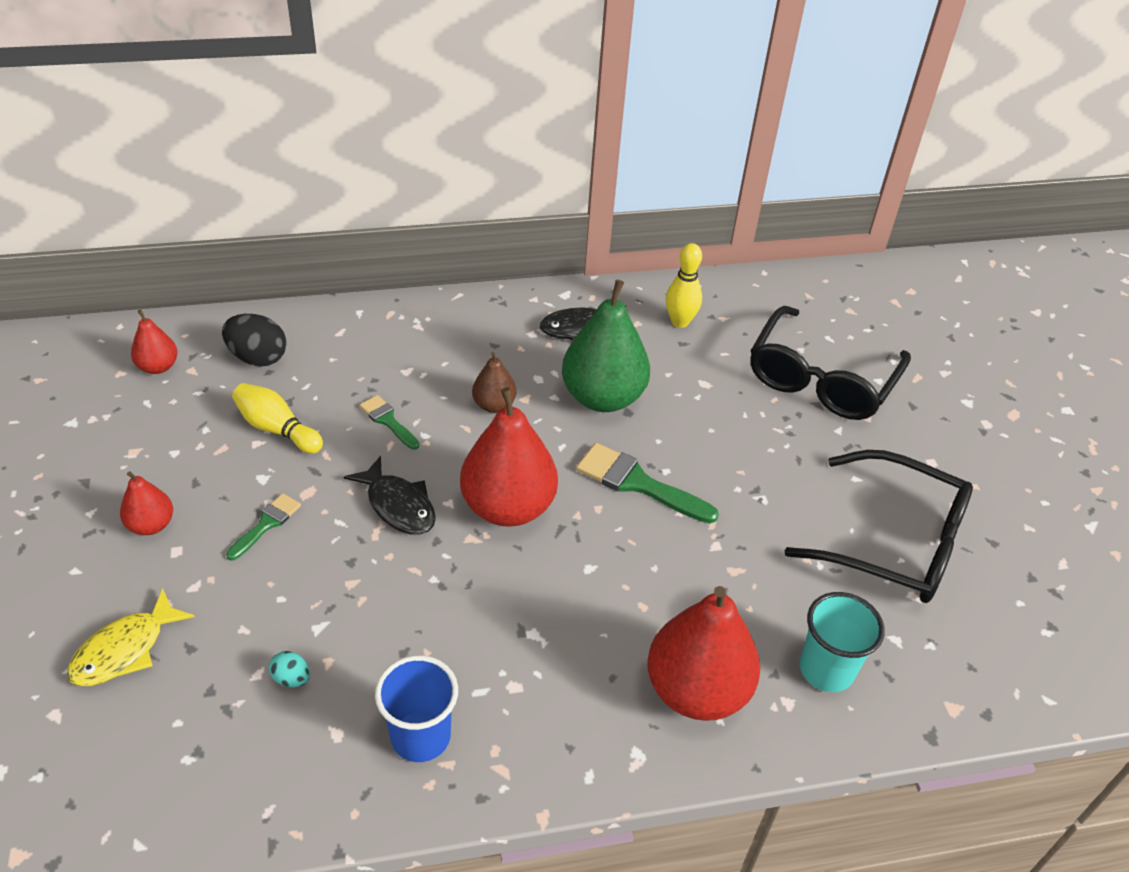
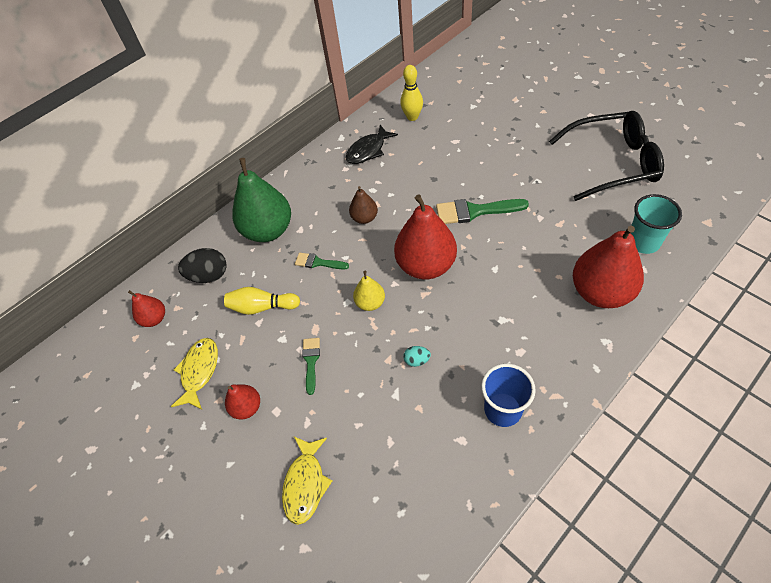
camera: 25 degrees left, 10 degrees up
(145, 453) = (199, 371): none -> yellow fish
(292, 678) = (410, 430): turquoise egg -> turquoise egg (417, 360)
(398, 505) = (370, 303): black fish -> yellow pear
(603, 397) = (414, 179): green pear -> green pear (268, 230)
(821, 379) = (505, 105): black glasses -> none

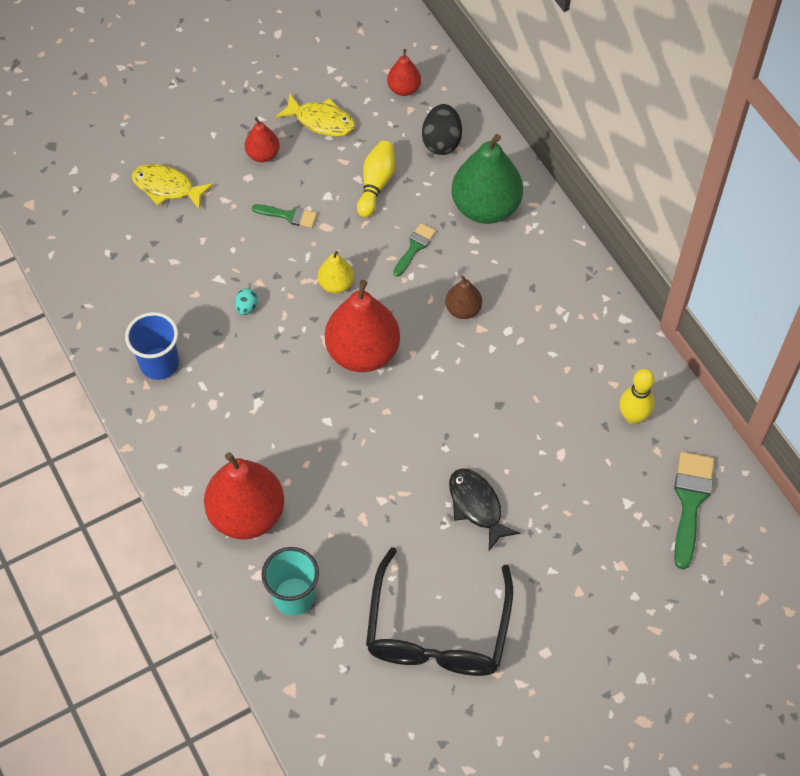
camera: 100 degrees right, 5 degrees up
(368, 150) = (584, 344): black fish -> black fish (477, 506)
(474, 211) = (423, 431): green brush -> green brush (690, 502)

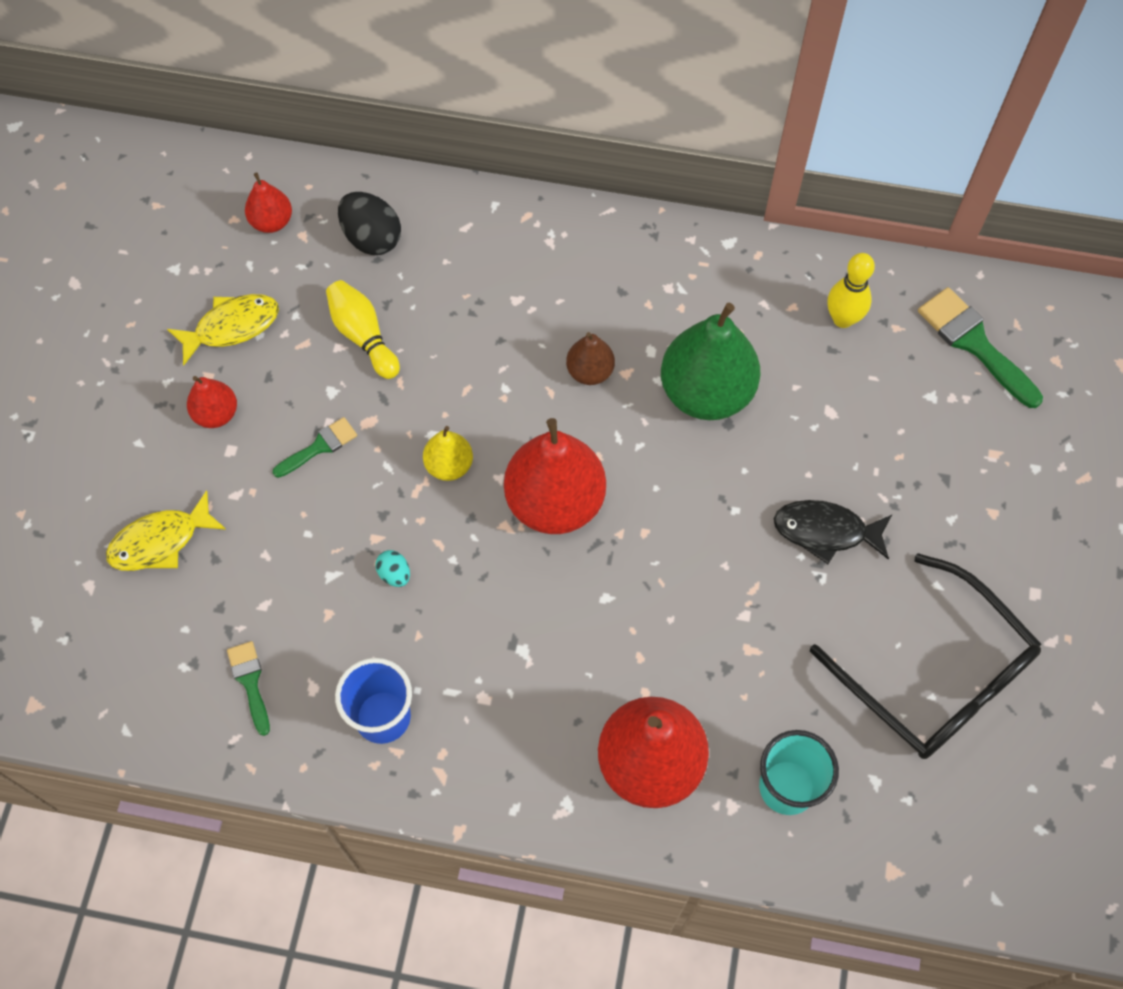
camera: 50 degrees left, 5 degrees up
(414, 247) = (475, 358): green brush -> green brush (250, 682)
(485, 207) = (489, 260): green pear -> green pear (706, 392)

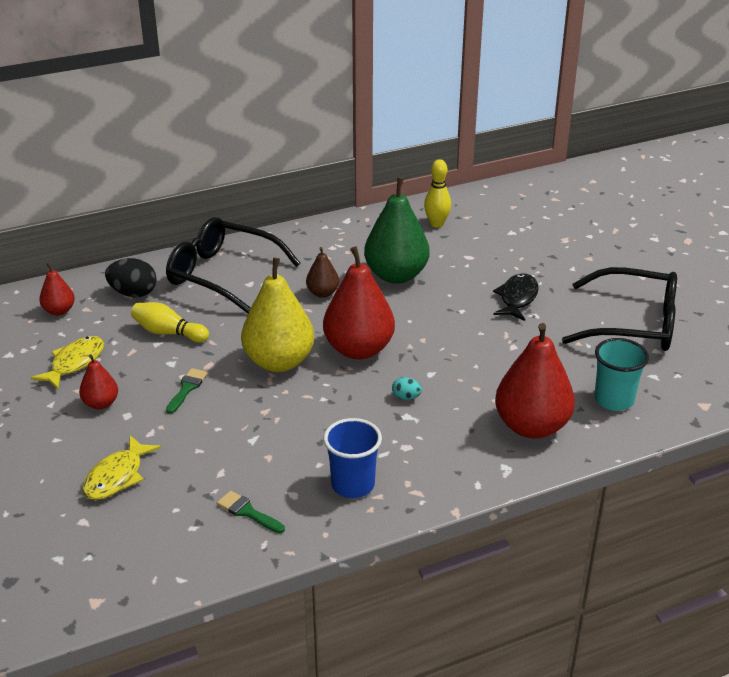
camera: 35 degrees left, 30 degrees down
(394, 574) = (293, 420): turquoise egg -> turquoise egg (406, 397)
(449, 465) = (279, 362): yellow pear -> yellow pear, size x2.00
(496, 263) = (222, 275): none -> black glasses
(825, 531) = (517, 298): black fish -> black fish turned 135 degrees clockwise
(974, 343) = (510, 208): green brush -> none

